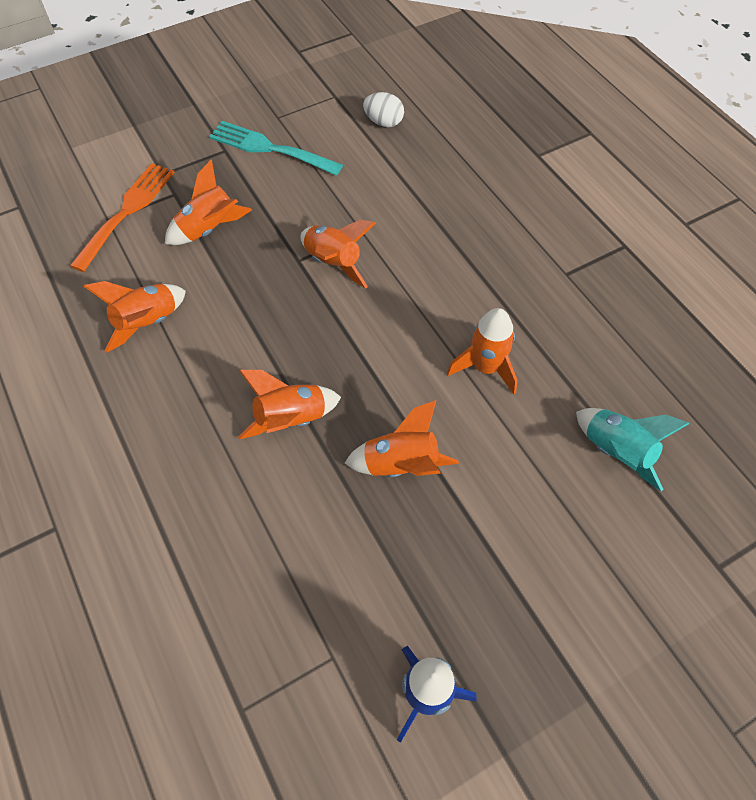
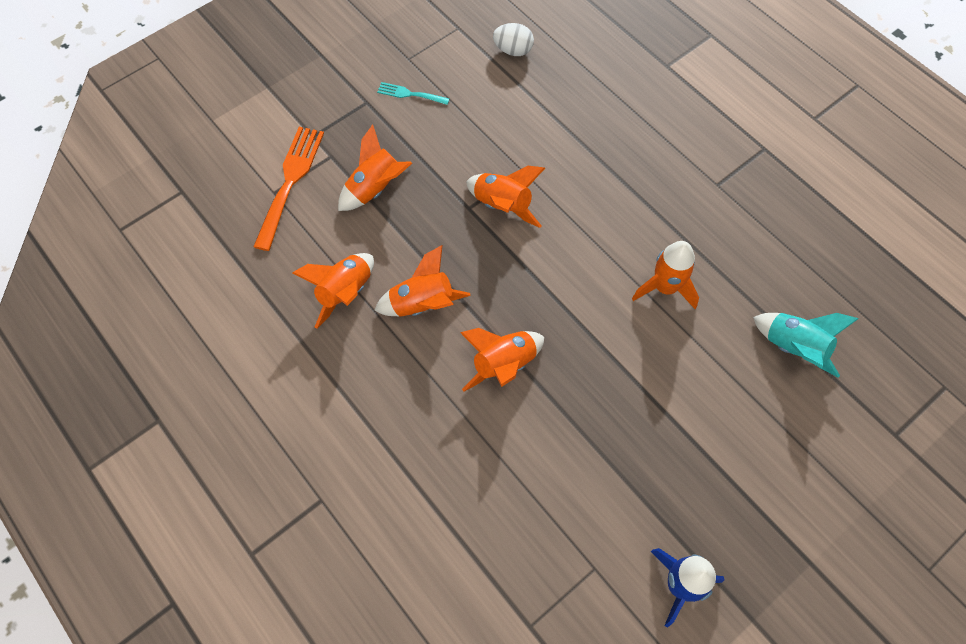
camera: 10 degrees left, 5 degrees up
(269, 148) = (410, 94): turquoise fork -> turquoise fork, size x0.52
(401, 464) = (611, 390): orange rocket -> orange rocket (422, 304)

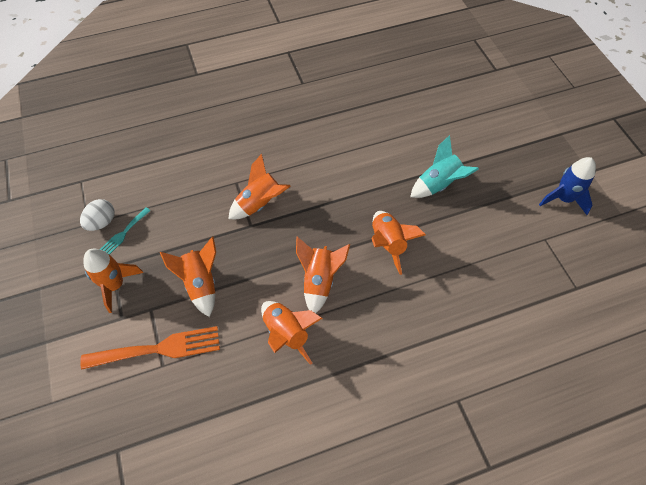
camera: 70 degrees left, 5 degrees down
(290, 181) = (158, 349): orange fork -> orange fork turned 135 degrees clockwise
(513, 50) = (126, 153): white egg -> white egg (102, 222)
(665, 287) = (365, 135): orange rocket -> orange rocket (115, 285)
(793, 348) = (429, 91): turquoise rocket -> turquoise rocket (438, 184)

